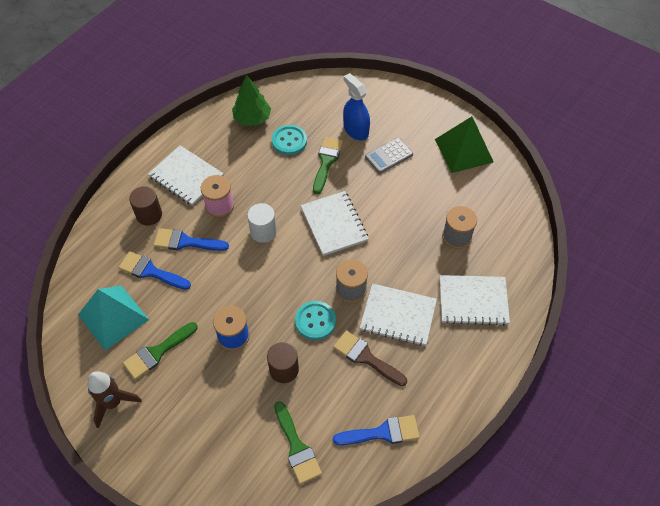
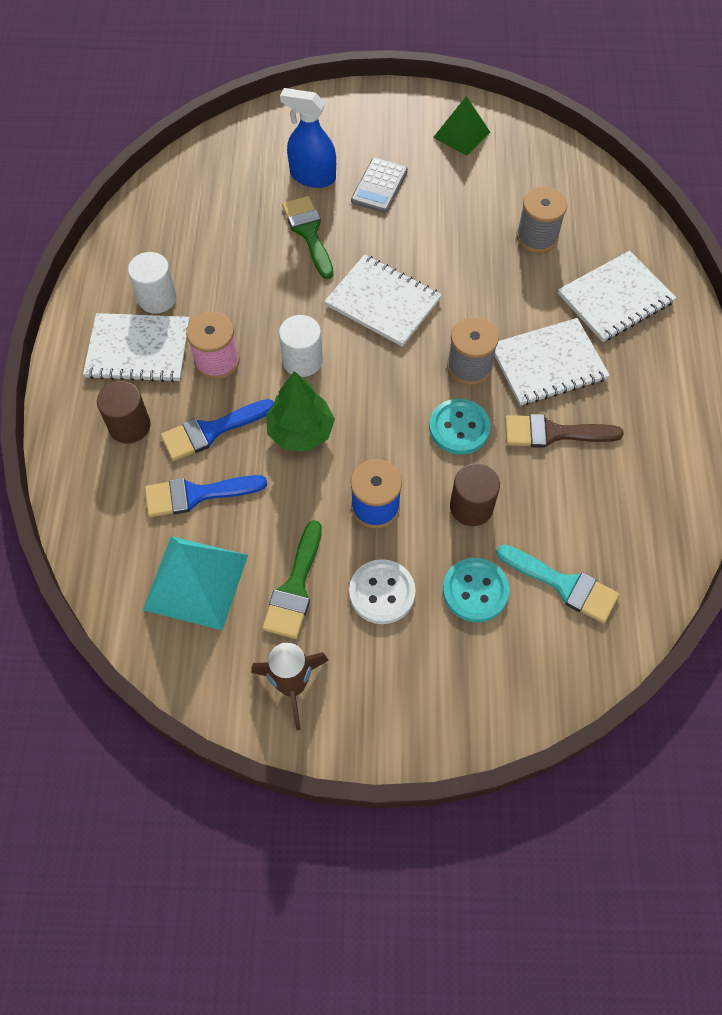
camera: 35 degrees left, 5 degrees up
(197, 385) = (382, 592): none -> white button
(218, 154) = (157, 298): none -> white cylinder
(252, 118) = (164, 230): green tree -> green tree (300, 431)
(289, 141) = (239, 233): turquoise button -> turquoise button (475, 591)
(297, 447) = (564, 585): green brush -> turquoise brush
(382, 432) = (643, 504): blue brush -> none
(463, 150) = (461, 134): green pyramid -> green pyramid, size x0.64

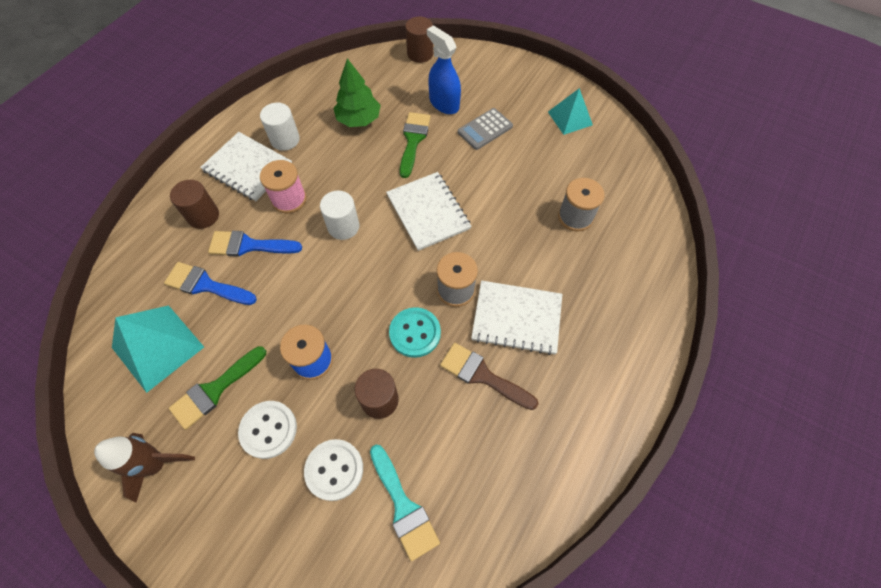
camera: 30 degrees right, 0 degrees up
(241, 130) = (420, 54): none -> brown cylinder
(300, 431) = (304, 276): green tree -> green tree (359, 119)
(461, 134) = (570, 118): green pyramid -> turquoise pyramid
(475, 591) = (334, 470): turquoise button -> white button
(615, 298) = (605, 293): white notebook -> none

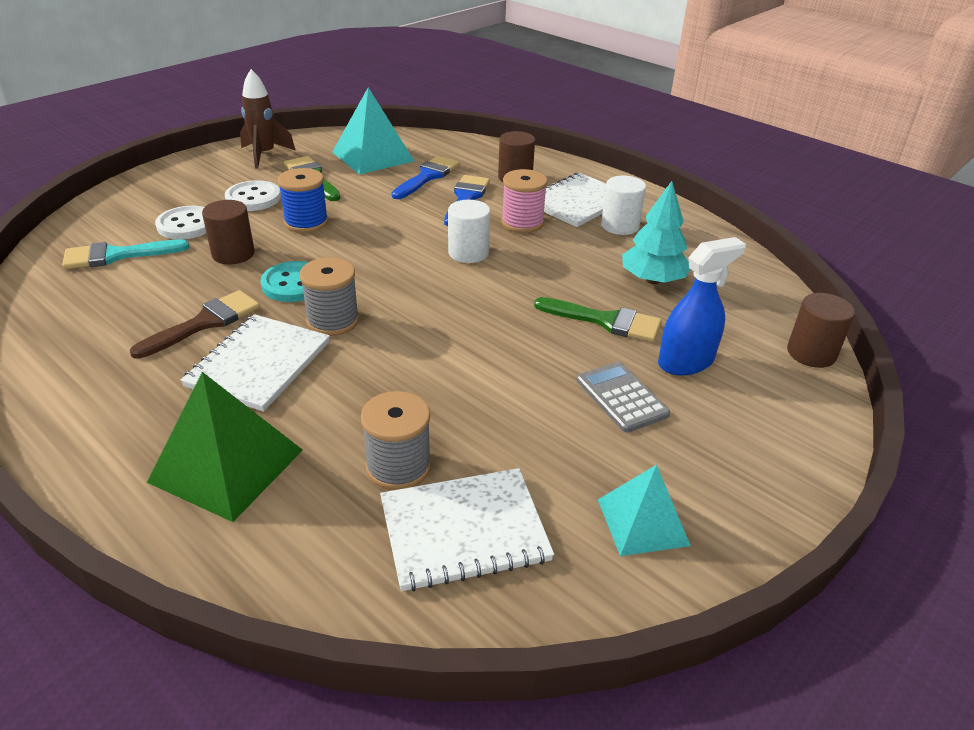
camera: 100 degrees right, 25 degrees down
(359, 119) = (653, 280): green tree -> turquoise tree
(428, 212) = (467, 316): white notebook -> white notebook (464, 530)
(608, 298) = (227, 465): none -> green pyramid

